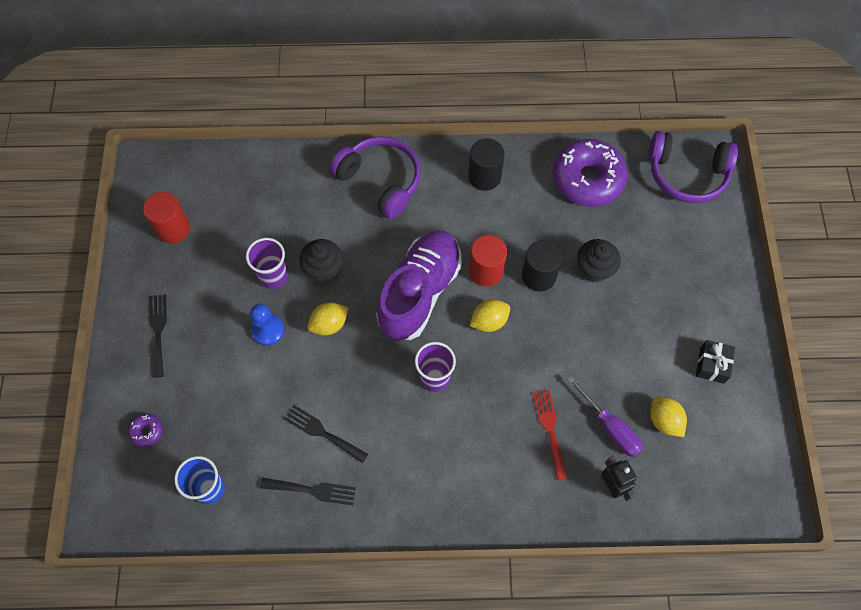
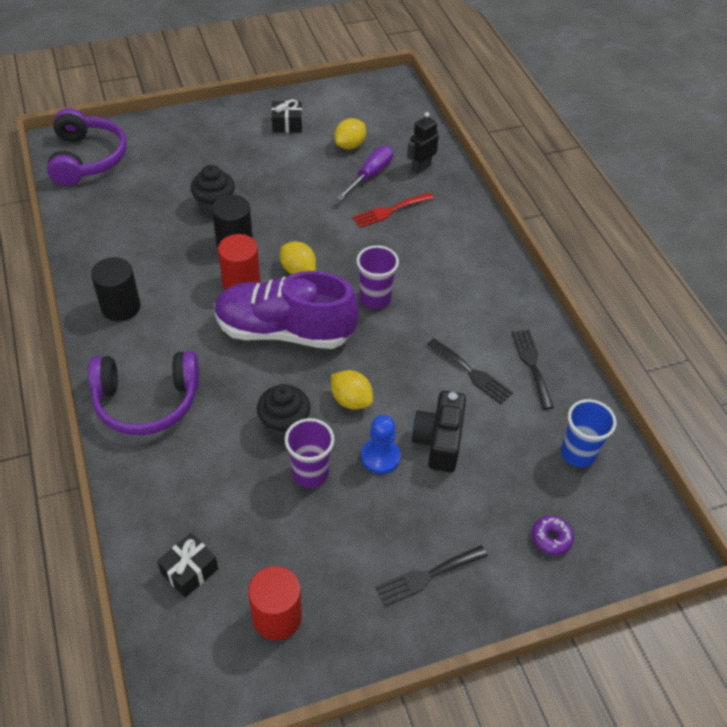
camera: 110 degrees left, 15 degrees down
(228, 184) = (189, 571): none -> black gift
(264, 379) = (439, 441): none -> black camera
(322, 432) = (472, 373): black fork -> black fork turned 60 degrees counterclockwise
(380, 181) = (147, 401): purple headphones -> purple headphones turned 120 degrees counterclockwise
(587, 179) = (107, 225): purple donut -> none

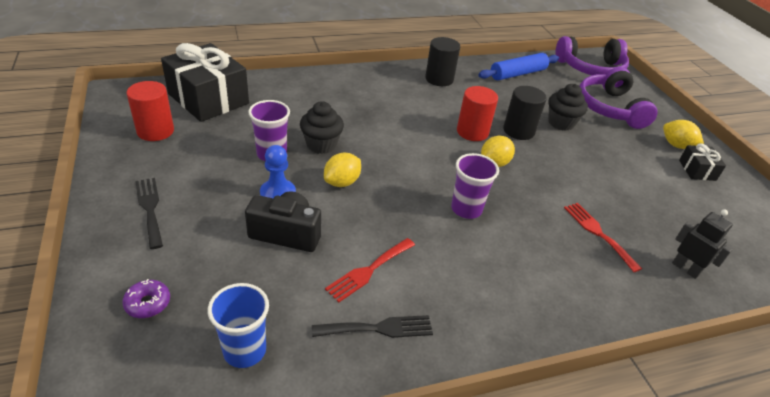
camera: 90 degrees right, 10 degrees down
(104, 228) = (518, 74): none -> blue rolling pin
(147, 401) = (352, 87): purple headphones -> purple headphones (610, 108)
(189, 571) = (208, 99): black gift -> black gift, size x2.13
(284, 331) = (420, 151): purple shoe -> none
(350, 145) = (691, 212): yellow lemon -> yellow lemon (676, 145)
(370, 175) = (649, 223): purple screwdriver -> none
(472, 373) = (369, 271): black fork -> red fork

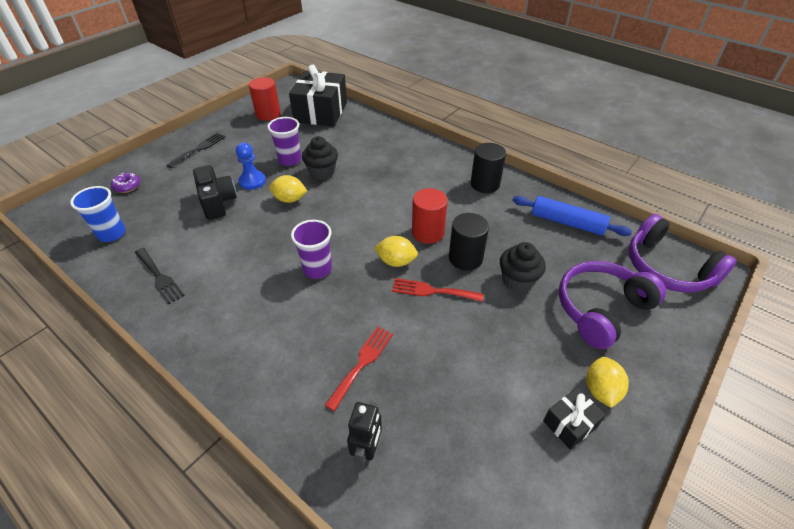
camera: 60 degrees right, 5 degrees up
(369, 271) = (209, 250): red fork -> red fork (432, 291)

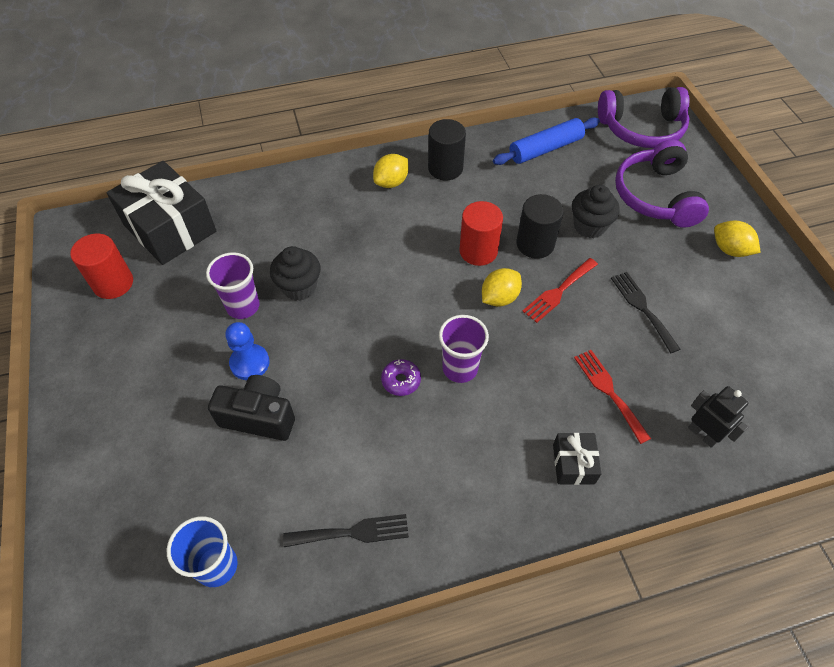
camera: 55 degrees left, 10 degrees up
(127, 186) = (119, 515): purple donut -> purple donut (401, 380)
(199, 149) = (114, 394): black fork -> black fork (642, 308)
(289, 199) = (321, 341): yellow lemon -> yellow lemon (391, 182)
(570, 424) = (748, 287): black gift -> black gift (573, 464)

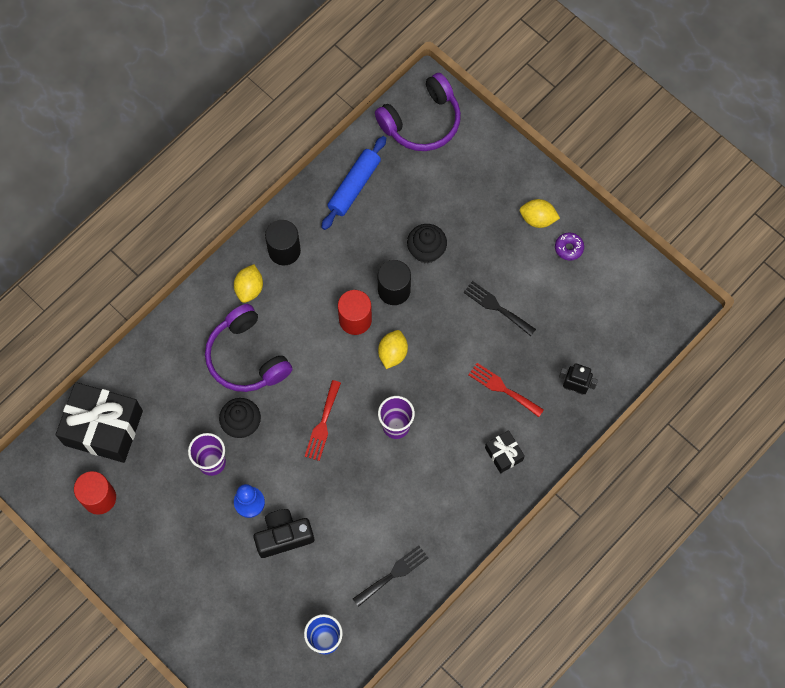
camera: 30 degrees left, 15 degrees up
(401, 380) = (361, 457): purple donut -> purple donut (569, 248)
(558, 292) = (432, 325): red fork -> red fork (323, 424)
(656, 196) = (463, 192): purple headphones -> purple headphones (246, 357)

